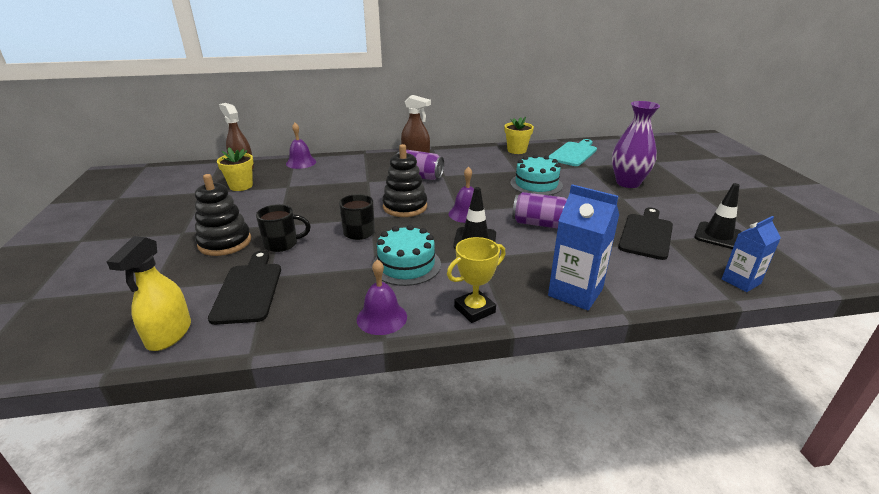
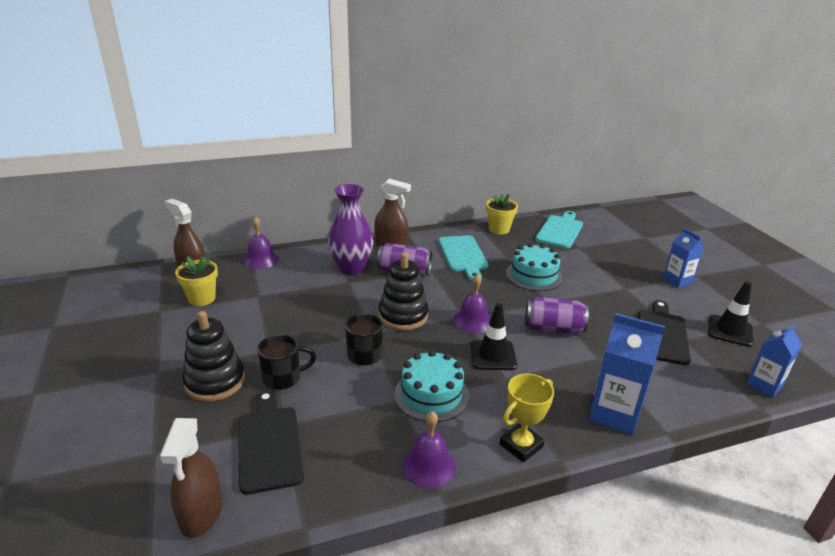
camera: 10 degrees left, 0 degrees up
(169, 334) = (201, 513): yellow spray bottle -> brown spray bottle
(476, 167) = (463, 255): none -> turquoise cutting board
(628, 183) = (626, 268): purple vase -> purple vase (351, 268)
(676, 195) = (677, 281): none -> blue carton

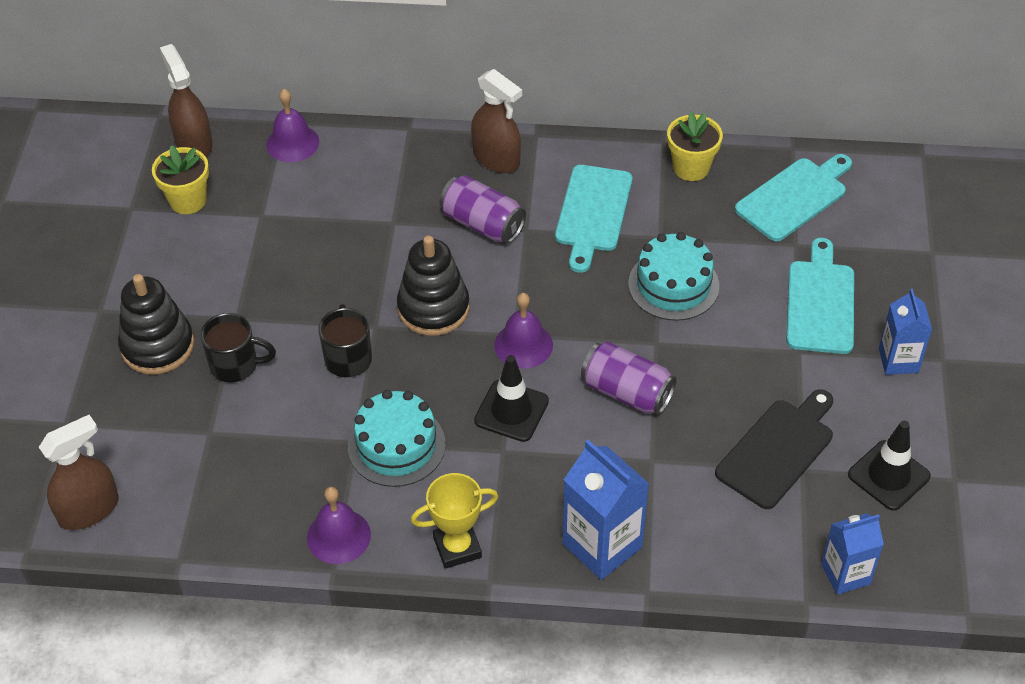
camera: 25 degrees right, 20 degrees up
(201, 513) = (89, 510): brown spray bottle -> brown spray bottle turned 150 degrees counterclockwise
(269, 444) = (184, 452): black cutting board -> none
(351, 268) = (411, 196): purple vase -> none
(615, 266) = (820, 303): none -> turquoise cutting board

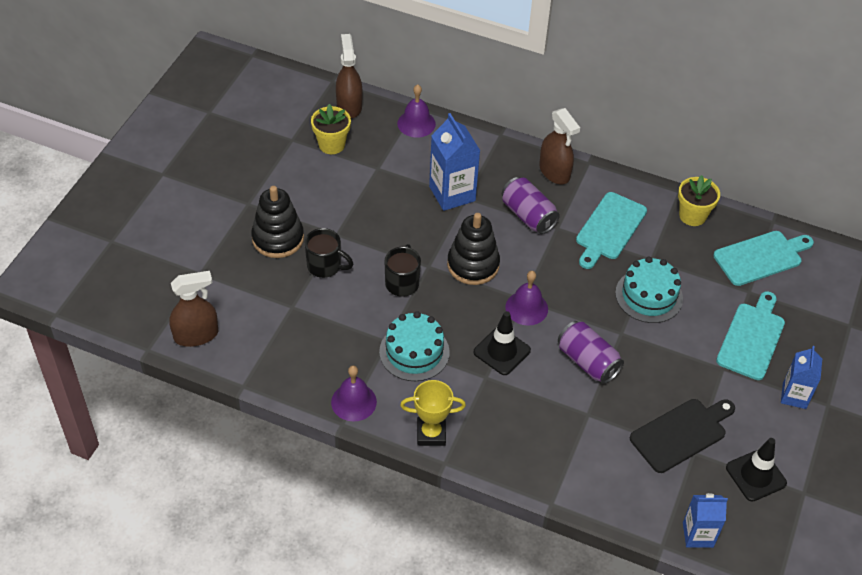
camera: 15 degrees right, 0 degrees up
(602, 545) = (531, 462): blue carton -> blue carton (452, 194)

